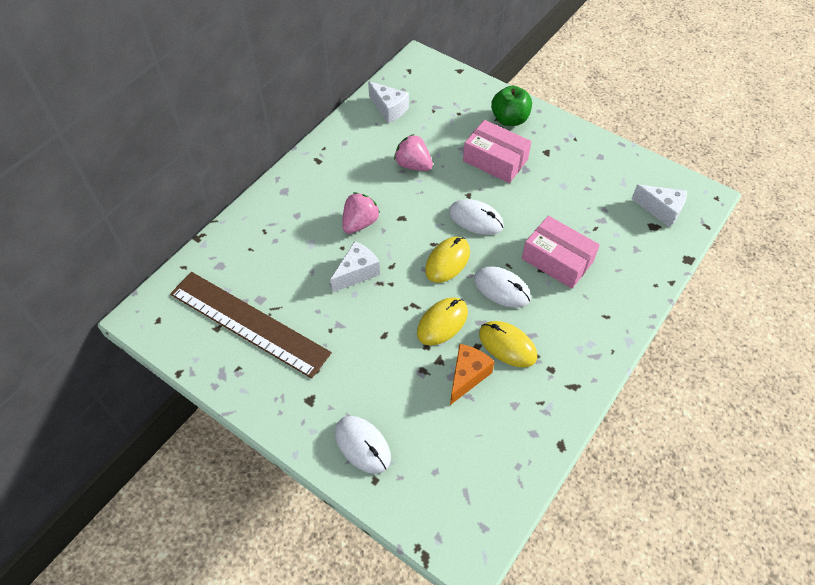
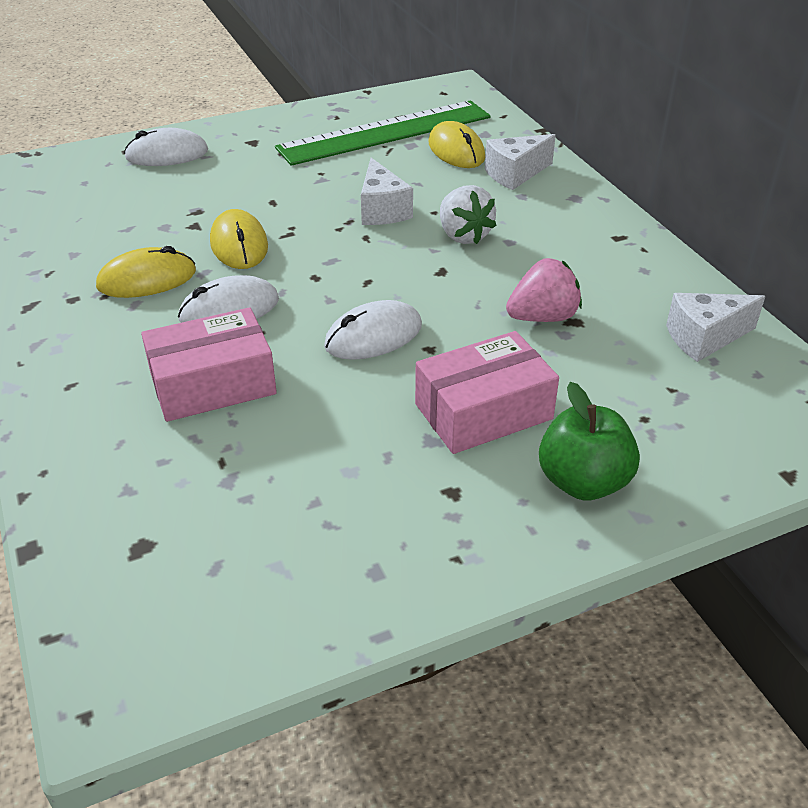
camera: 120 degrees right, 15 degrees down
(248, 323) = (385, 132): brown ruler -> green ruler
(360, 223) = (463, 235): pink strawberry -> white strawberry
(447, 261) = (325, 282): yellow mouse -> yellow mouse (456, 150)
(467, 376) = (150, 236): orange cheese -> none
(661, 210) = (159, 583): white cheese -> white cheese (515, 174)

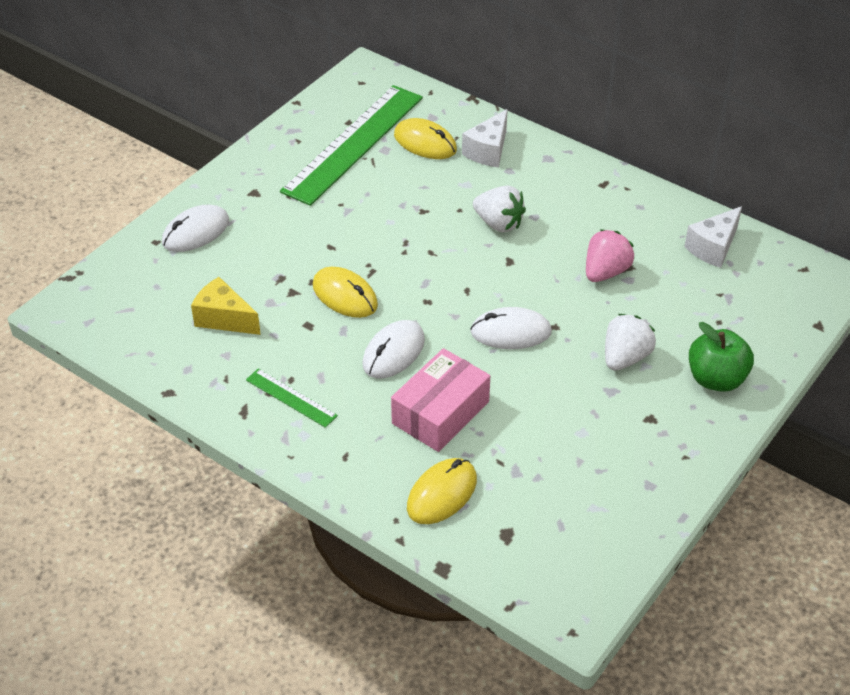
camera: 30 degrees left, 5 degrees up
(84, 311) = (291, 397): none -> green ruler
(108, 225) = (224, 318): none -> yellow cheese
(147, 279) = (308, 353): yellow mouse -> yellow mouse (442, 494)
(373, 336) = (511, 332): white mouse -> white mouse turned 60 degrees clockwise
(382, 210) = (421, 223): white cheese -> none
(483, 411) = (625, 358): pink box -> white strawberry

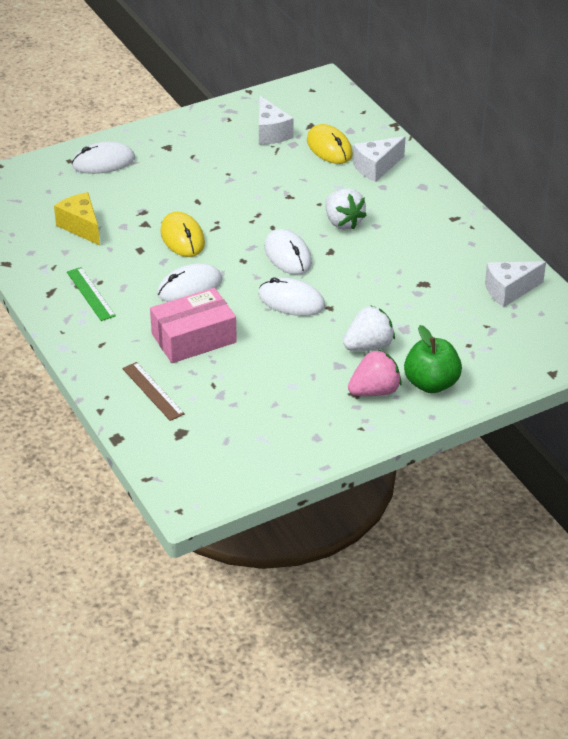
camera: 25 degrees right, 5 degrees down
(353, 143) = (271, 133): green ruler -> white cheese
(442, 494) = (153, 391): yellow mouse -> brown ruler
(470, 280) = (288, 255): none -> white mouse
(605, 272) = (402, 282): pink strawberry -> pink strawberry (374, 391)

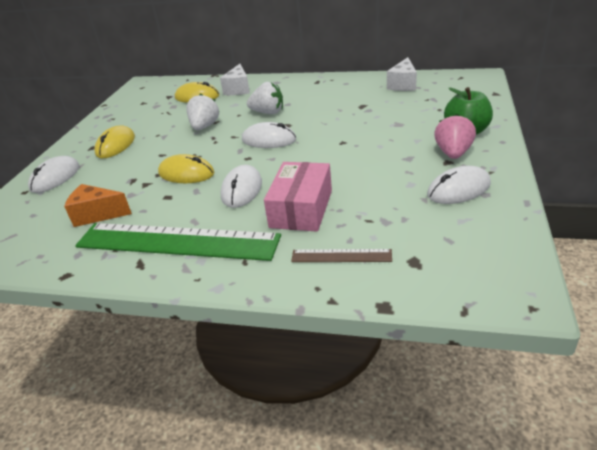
camera: 45 degrees left, 5 degrees down
(81, 227) = (97, 214): yellow cheese -> orange cheese
(91, 294) = (176, 241): green ruler -> green ruler, size x2.28
(184, 159) = (115, 145): none -> yellow mouse
(271, 133) = (150, 109): white cheese -> none
(291, 301) = (316, 153): white mouse -> white mouse (458, 189)
(368, 346) = (401, 141): white strawberry -> white strawberry (204, 127)

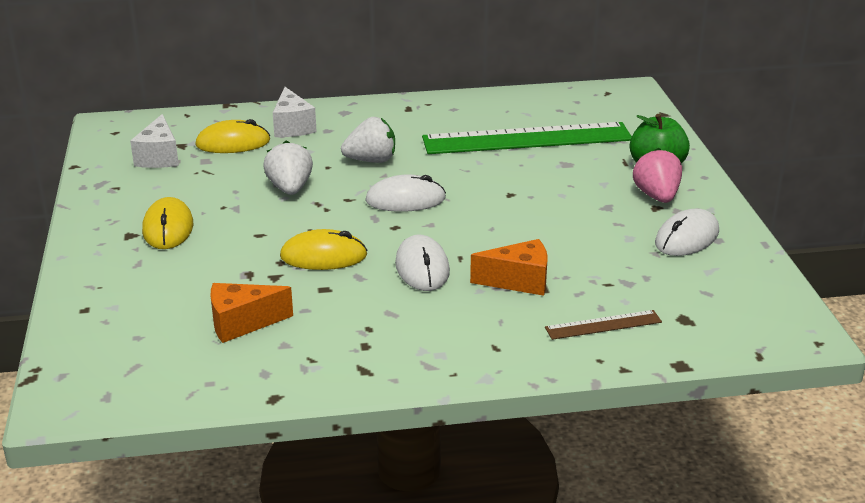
camera: 25 degrees left, 5 degrees down
(55, 177) = (115, 284): white mouse -> none
(176, 241) = (389, 338): green ruler -> green ruler (527, 138)
(301, 209) = (519, 281): pink box -> orange cheese
(403, 85) = (537, 107): white cheese -> white cheese (159, 157)

